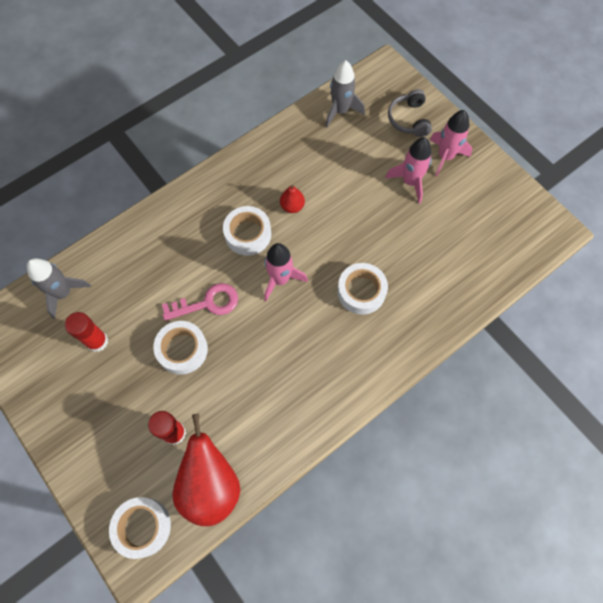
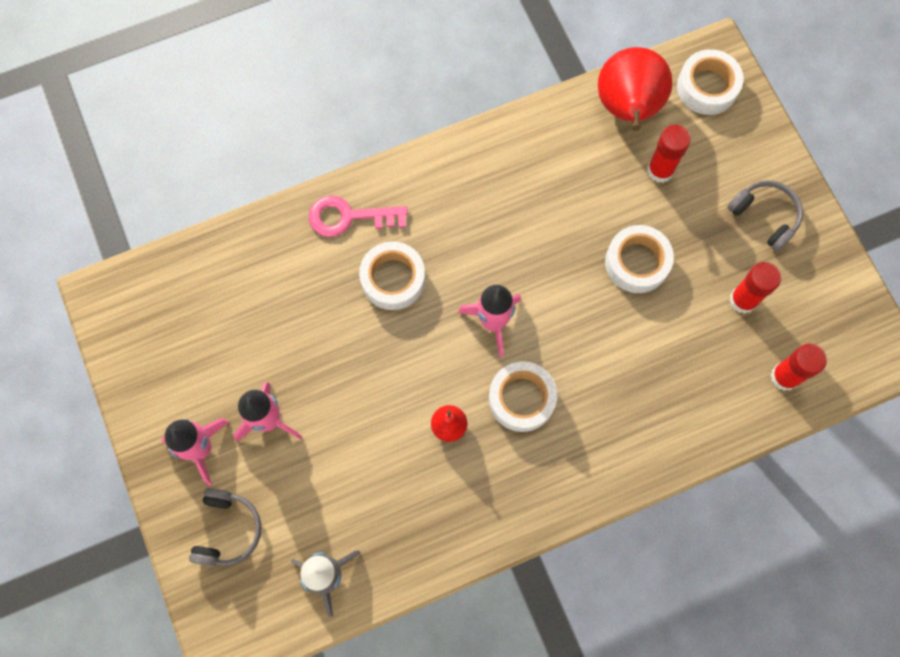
camera: 165 degrees left, 5 degrees up
(63, 293) = (784, 377): grey rocket -> red glue stick
(83, 414) = (765, 216): none -> grey headphones
(207, 303) = (595, 314): pink key -> pink key (349, 217)

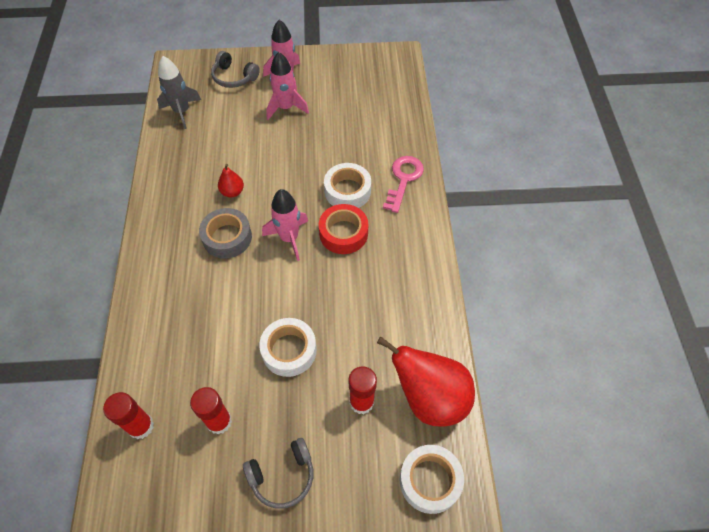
camera: 110 degrees right, 15 degrees down
(460, 261) = (343, 233): none -> red tape
(521, 399) = (227, 237): white tape -> grey tape

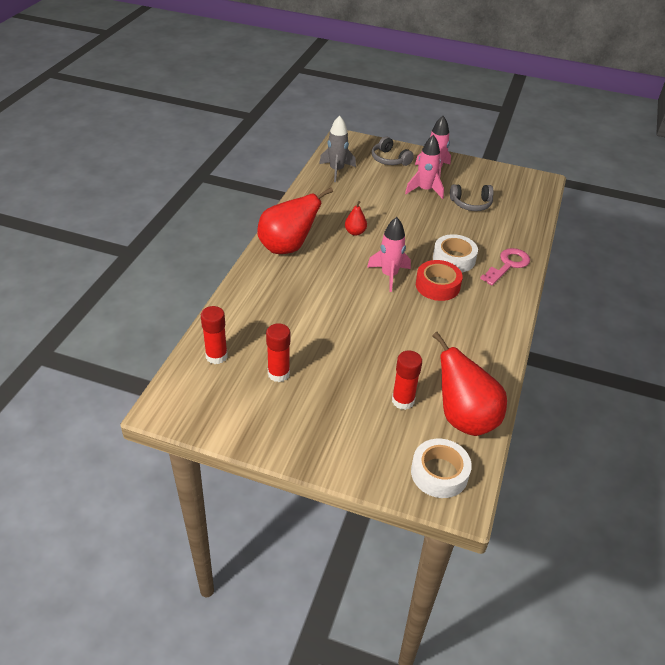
camera: 20 degrees right, 15 degrees down
(166, 240) = (287, 247): none -> red pear
(227, 237) = (337, 260): grey tape -> none
(282, 476) = (314, 426): grey headphones -> grey headphones (471, 204)
(289, 350) = (356, 347): white tape -> none

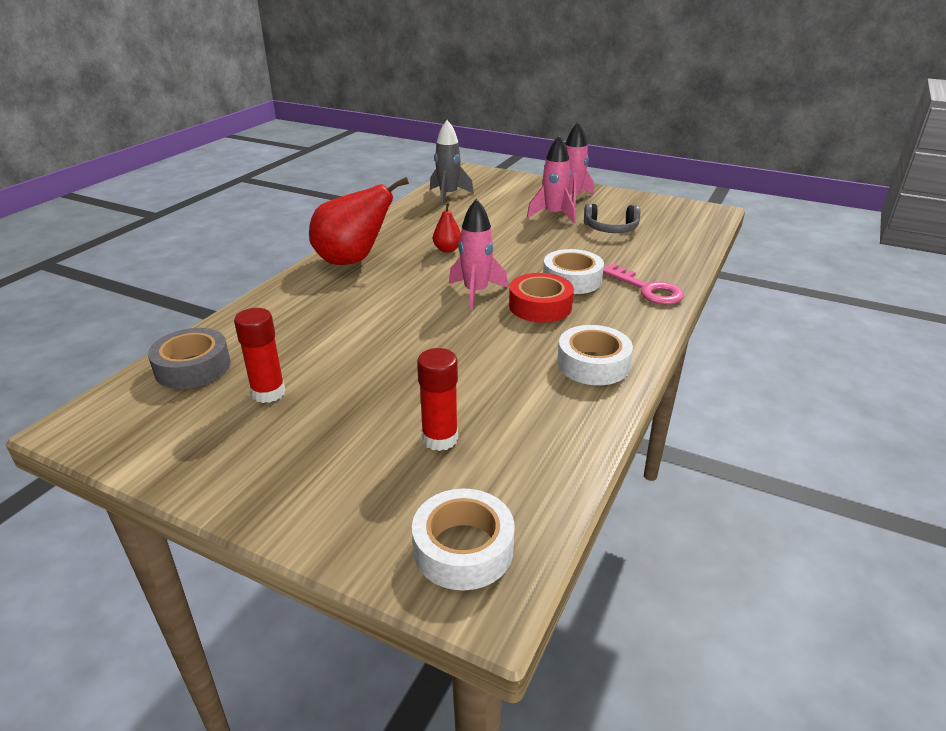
camera: 10 degrees right, 10 degrees down
(216, 356) = (193, 367): red glue stick -> grey tape
(389, 159) = (518, 188): grey headphones -> none
(464, 418) = (531, 469): red pear -> none
(484, 335) = (593, 364): none -> white tape
(508, 265) = (647, 289): pink key -> pink key turned 90 degrees clockwise

